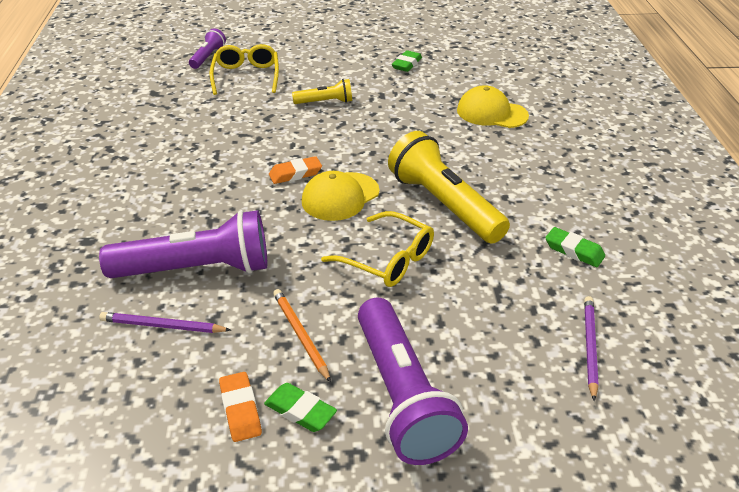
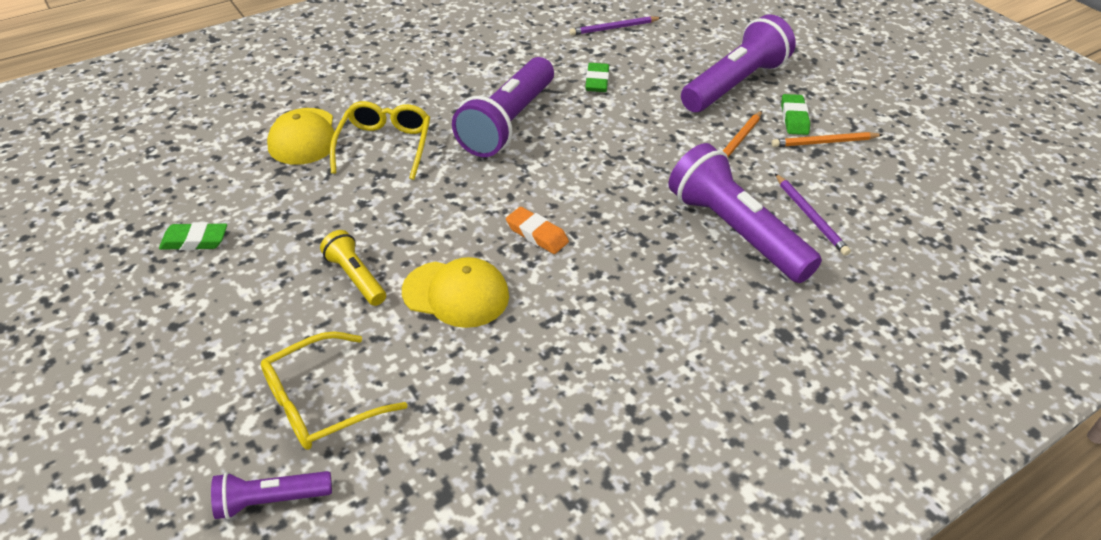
camera: 120 degrees left, 5 degrees up
(240, 410) = (824, 142): orange eraser -> orange pencil
(340, 196) = (549, 187): yellow cap -> yellow cap (456, 294)
(388, 260) = (612, 130): yellow glasses -> yellow glasses (385, 145)
(444, 205) = (508, 122): yellow flashlight -> purple flashlight
(574, 251) = (515, 49): green eraser -> green eraser (597, 81)

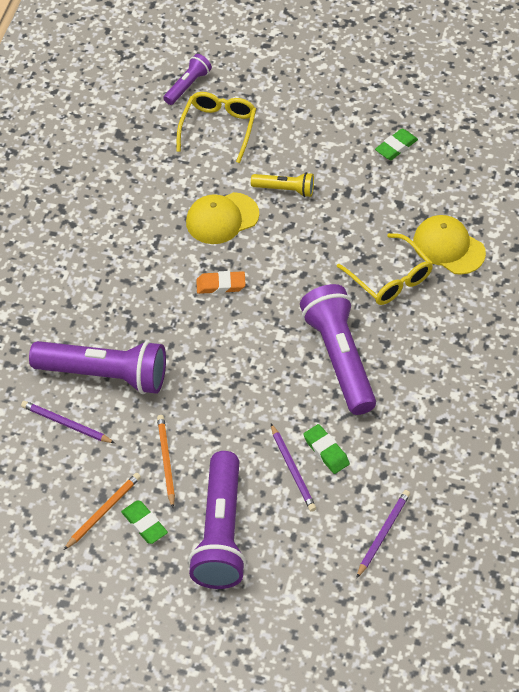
camera: 140 degrees right, 10 degrees up
(636, 86) = (293, 469): none -> purple pencil

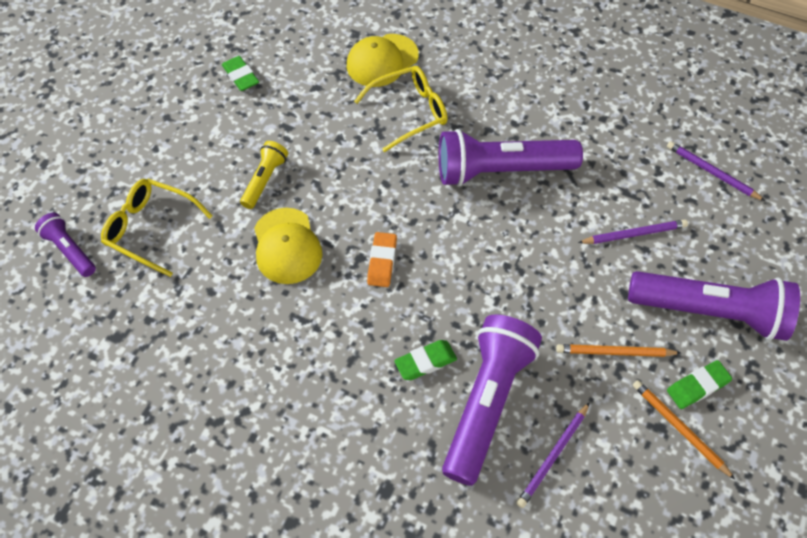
camera: 80 degrees left, 5 degrees up
(326, 451) = (614, 202): green eraser -> green eraser (425, 362)

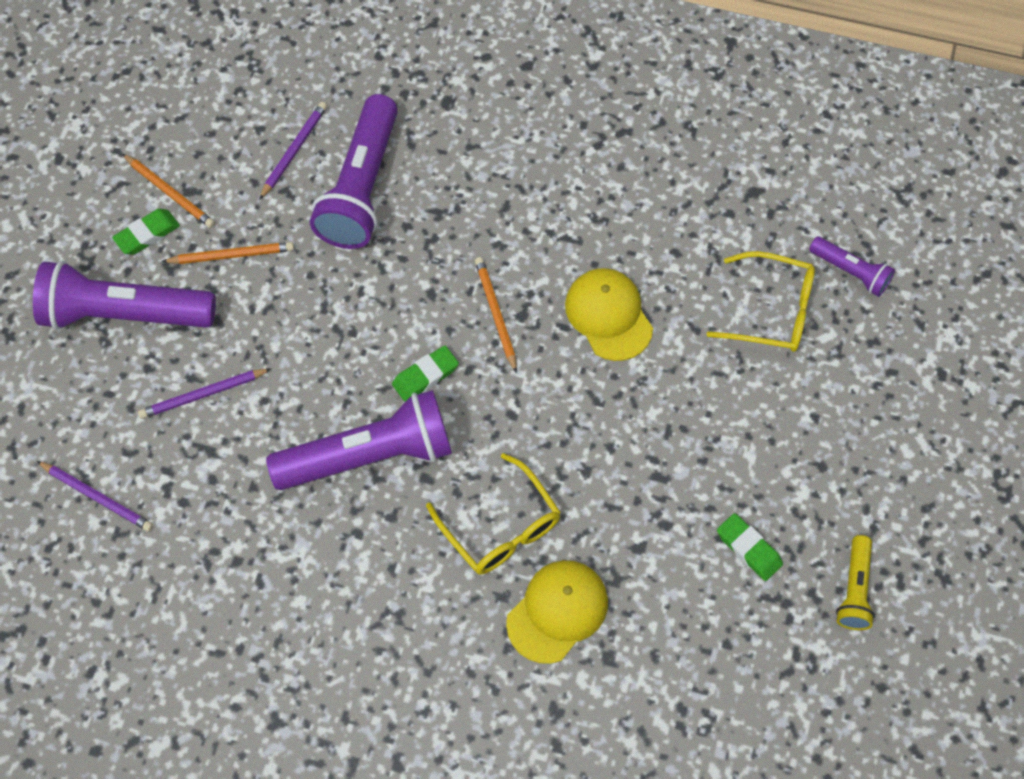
camera: 170 degrees right, 5 degrees up
(265, 180) = (661, 394): yellow flashlight -> yellow flashlight (854, 589)
(382, 262) = (495, 314): orange eraser -> orange pencil
(410, 112) = (501, 527): yellow glasses -> yellow glasses turned 90 degrees counterclockwise
(425, 362) = (429, 216): green eraser -> green eraser (425, 376)

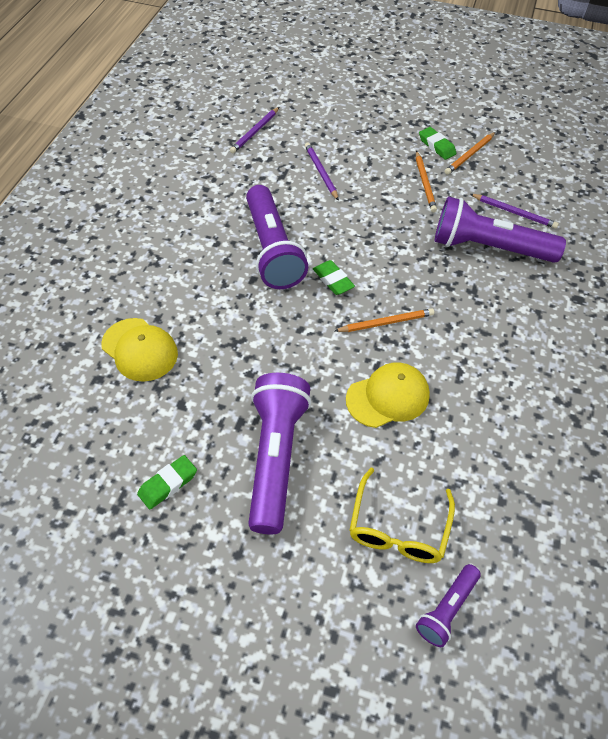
camera: 90 degrees right, 10 degrees down
(124, 314) = (378, 138): purple flashlight -> purple flashlight (275, 458)
(501, 527) = (210, 319): yellow glasses -> none
(854, 589) = (116, 568): yellow flashlight -> none

